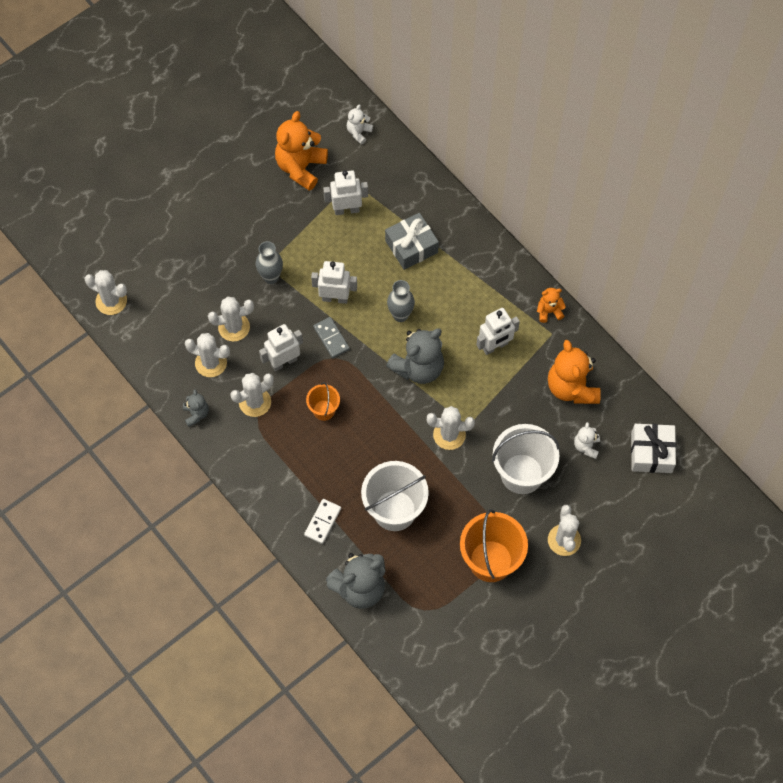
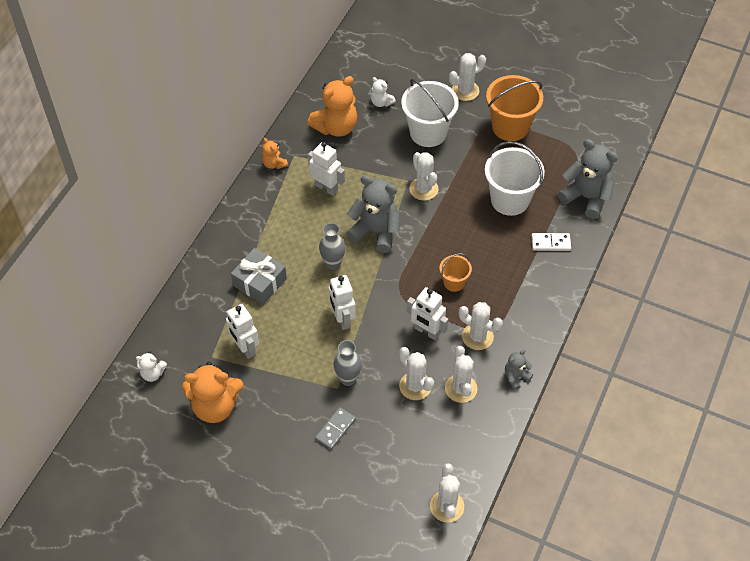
camera: 115 degrees left, 10 degrees down
(331, 338) = (383, 305): grey domino -> grey domino (335, 429)
(586, 446) = (381, 102): white teddy bear -> white teddy bear turned 60 degrees clockwise
(651, 452) = (363, 64): white gift -> none

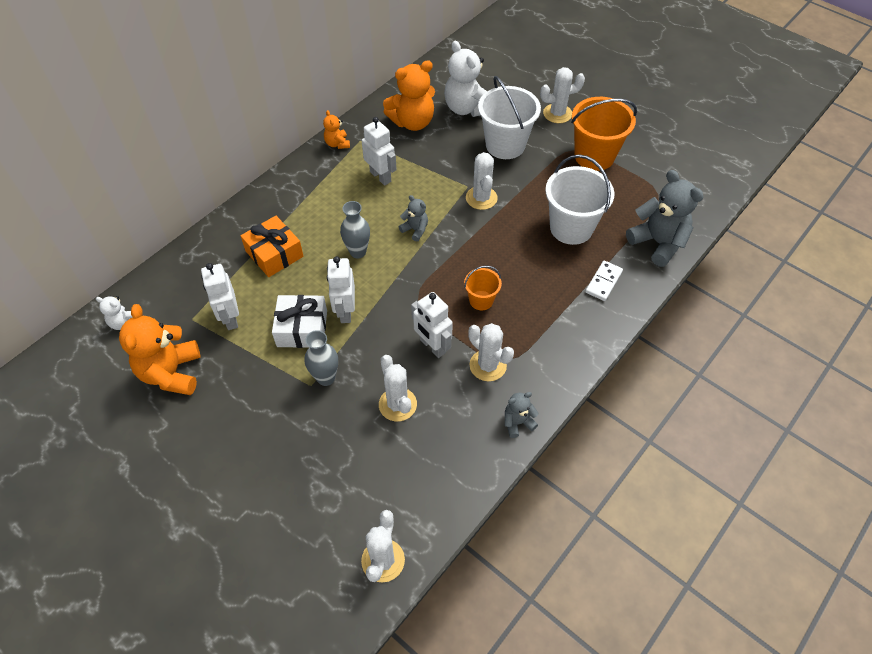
camera: 15 degrees right, 0 degrees up
(215, 406) = (171, 373): orange teddy bear -> orange teddy bear turned 75 degrees clockwise
(259, 282) = (274, 254): grey gift -> orange gift
(311, 342) = (302, 328): none -> white gift
(335, 429) = (289, 431): grey domino -> none
(376, 232) = (415, 230): grey teddy bear -> grey teddy bear, size x0.50
(381, 102) = (467, 108): white teddy bear -> white teddy bear, size x1.99
(461, 388) = (449, 420): white cactus -> none
(550, 243) = (603, 282): white domino -> white domino turned 75 degrees counterclockwise

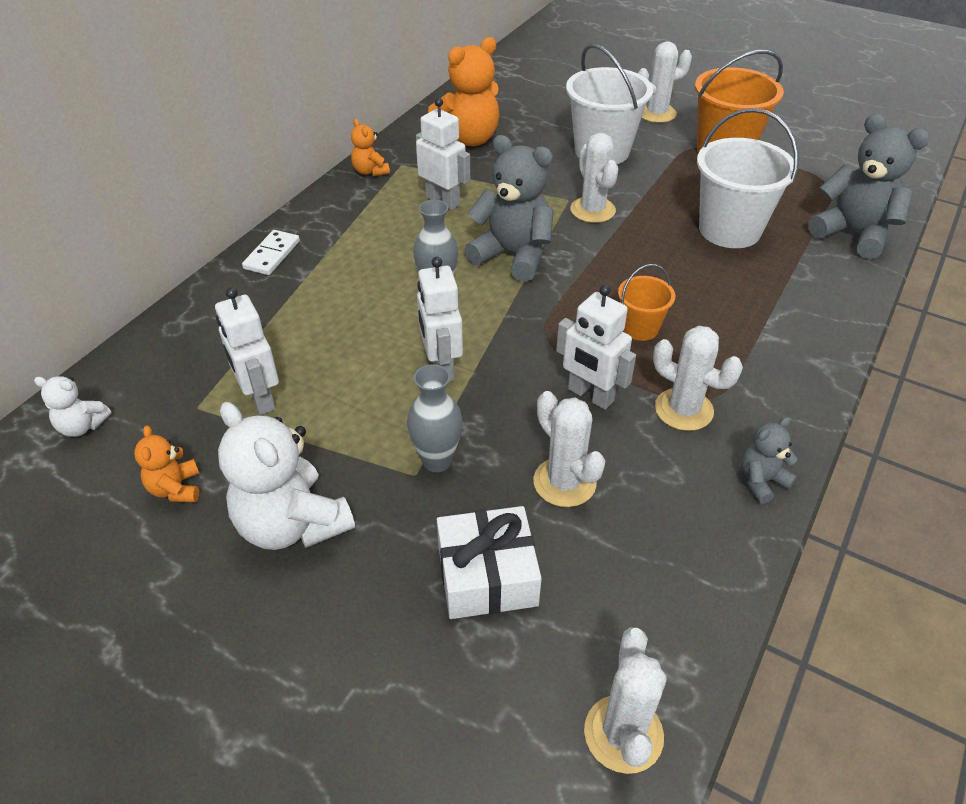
camera: 10 degrees left, 10 degrees down
(171, 373) = (176, 488): orange teddy bear -> orange teddy bear, size x0.50
(274, 254) = (311, 307): orange gift -> none
(302, 328) = (380, 398): white gift -> white gift (487, 575)
(415, 230) = (513, 255): grey teddy bear -> grey teddy bear, size x1.99
(467, 108) = (536, 119): white teddy bear -> white teddy bear (292, 524)
(603, 282) = (803, 286): white domino -> white domino (272, 255)

